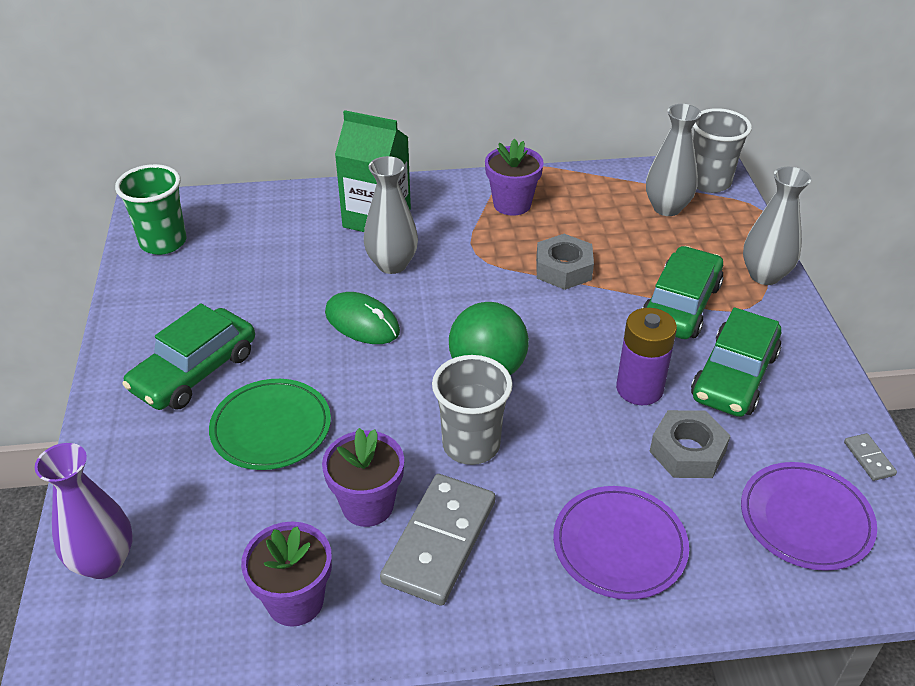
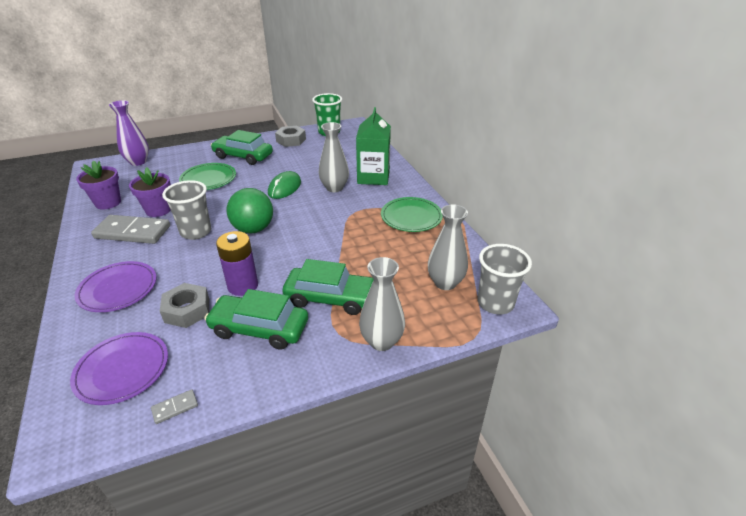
camera: 75 degrees right, 5 degrees down
(512, 204) = (411, 217): purple flower pot -> green plate
(563, 269) = (352, 244): grey nut -> grey nut (291, 140)

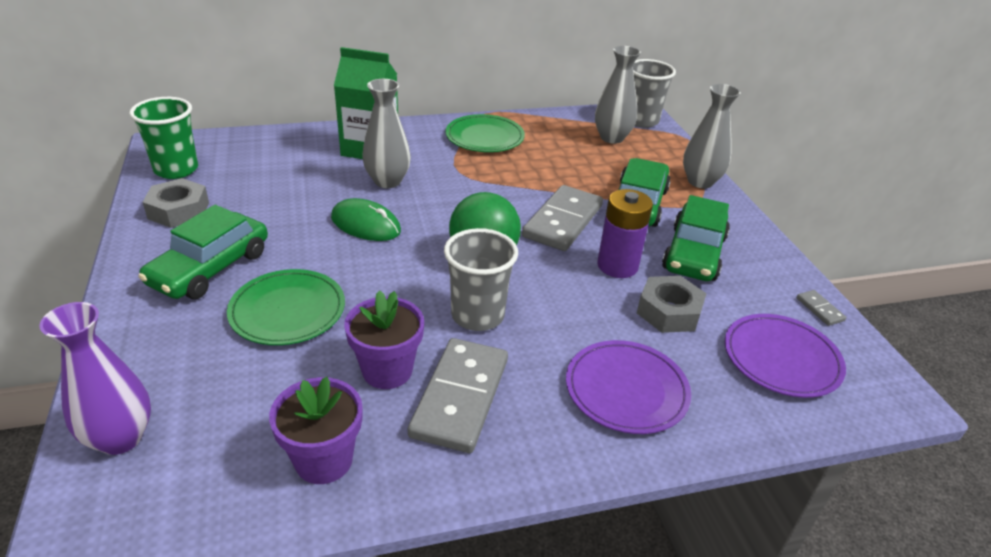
camera: 85 degrees left, 0 degrees up
(298, 259) = (562, 221): none -> grey domino

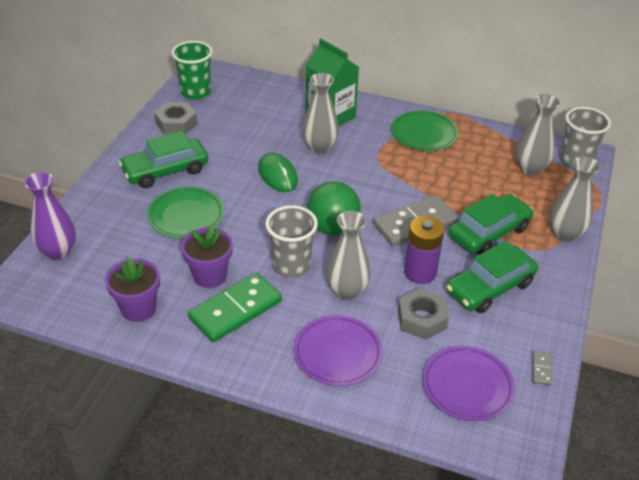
camera: 35 degrees right, 5 degrees up
(460, 397) = (236, 310): grey domino -> green domino
(565, 316) = (347, 290): none -> grey vase

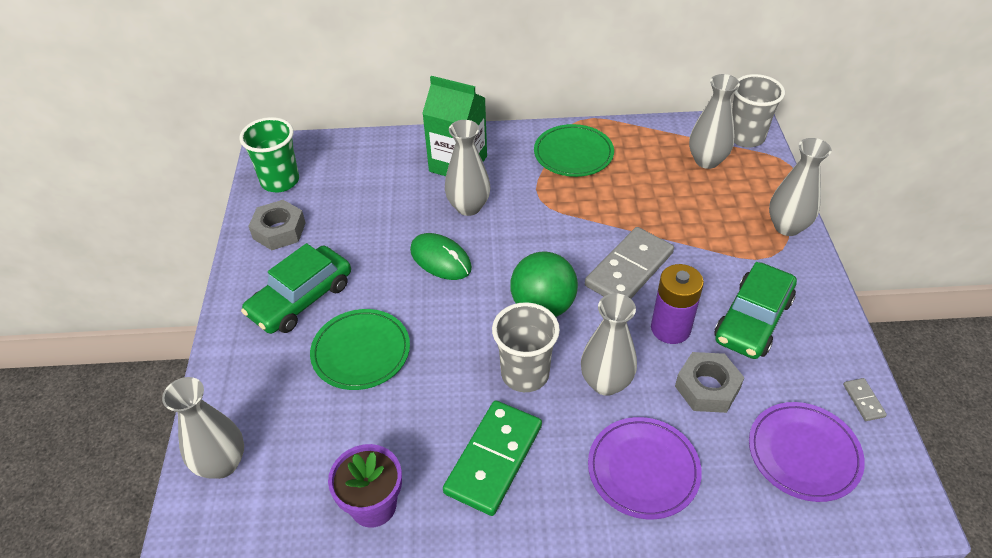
camera: 20 degrees left, 5 degrees up
(58, 251) = (222, 464): purple vase -> grey vase
(210, 276) = (436, 424): purple flower pot -> none
(489, 232) = (712, 252): green car -> none

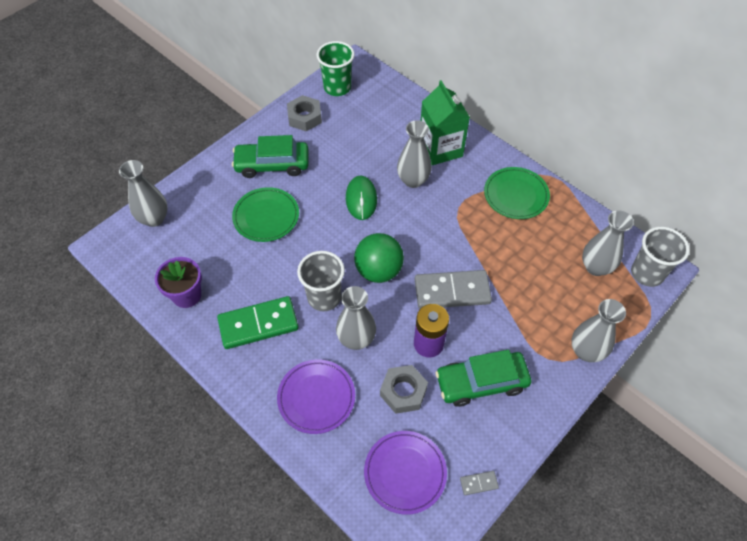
camera: 45 degrees right, 10 degrees up
(863, 400) = (478, 483): grey domino -> grey domino turned 45 degrees clockwise

